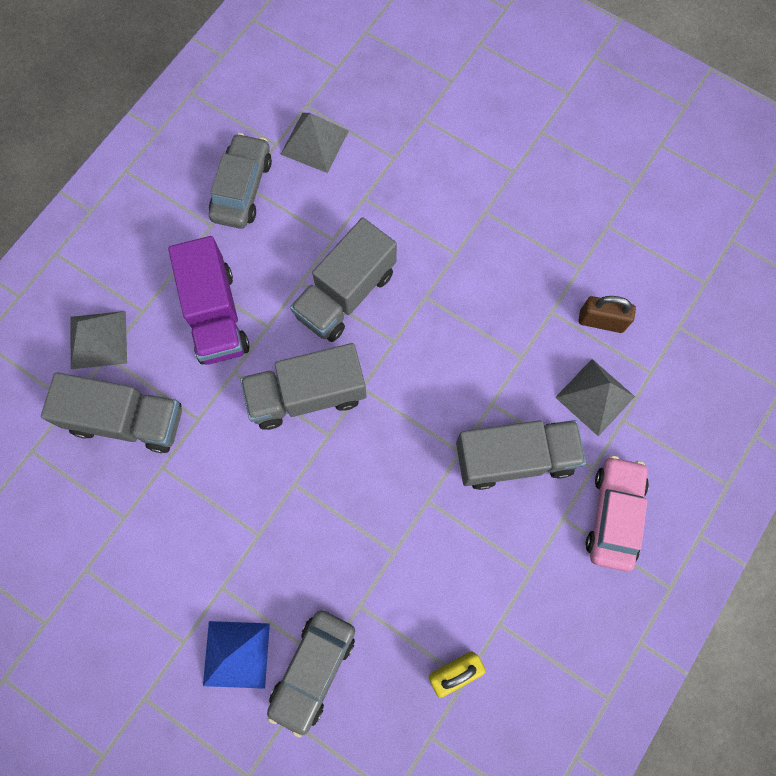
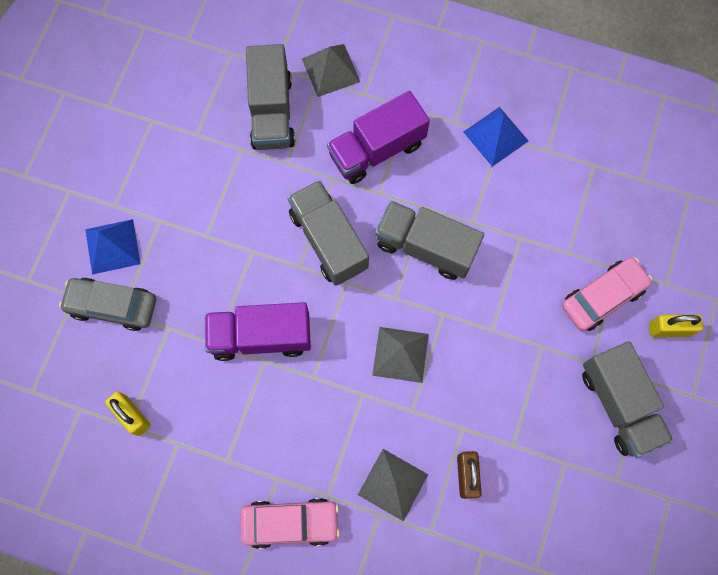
camera: 75 degrees right, 0 degrees up
(242, 188) = (496, 136): grey car -> blue pyramid
(314, 142) = (559, 182): grey pyramid -> grey pyramid (400, 354)
(398, 498) = (261, 336): none -> purple truck
(449, 140) = (602, 297): none -> pink car
(498, 92) = (669, 329): none -> yellow padlock
(514, 458) = (319, 425): grey truck -> grey truck (619, 404)

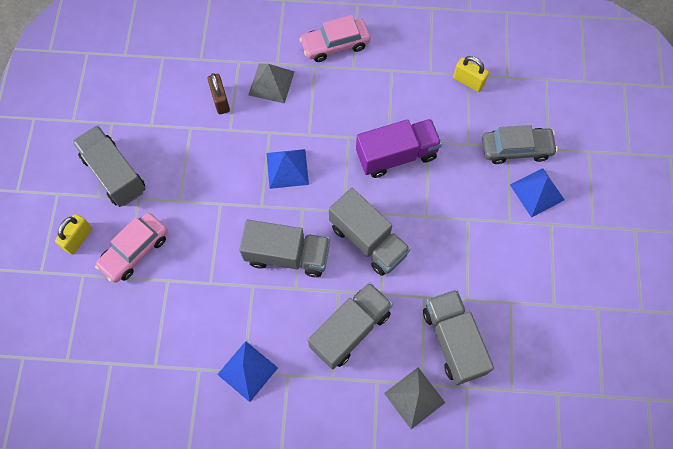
camera: 165 degrees right, 5 degrees down
(377, 149) = (350, 330): purple truck -> grey truck
(400, 354) = (287, 168): grey pyramid -> blue pyramid
(669, 329) = (78, 239): yellow padlock -> yellow padlock turned 45 degrees counterclockwise

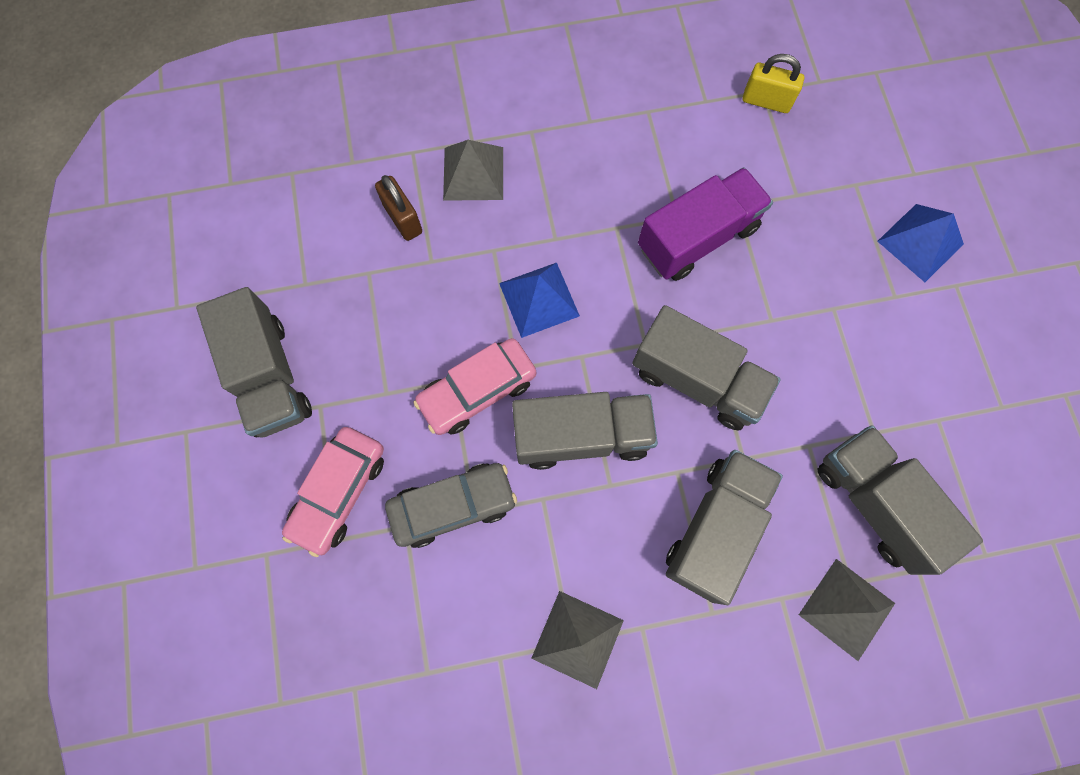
camera: 15 degrees left, 5 degrees up
(78, 239) = (241, 496): yellow padlock -> none
(114, 174) = (269, 376): grey truck -> grey truck turned 150 degrees counterclockwise
(247, 371) = (577, 639): blue pyramid -> grey pyramid
(335, 45) = (552, 92): pink car -> pink car (477, 391)
(516, 149) = (868, 185): grey car -> grey car (453, 506)

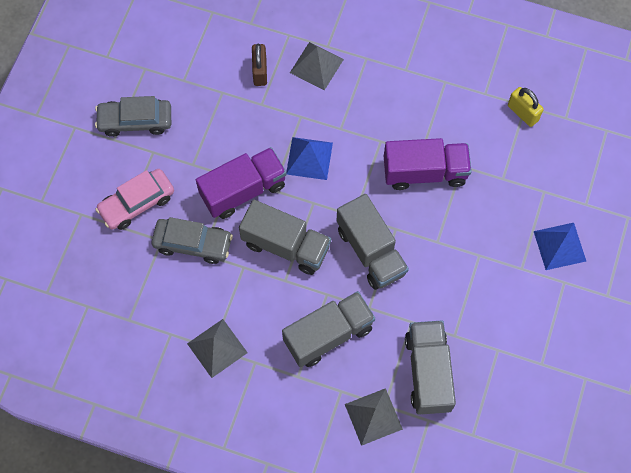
camera: 30 degrees right, 5 degrees down
(269, 376) = (135, 121): grey truck -> grey car
(477, 391) = (243, 190): pink car -> purple truck

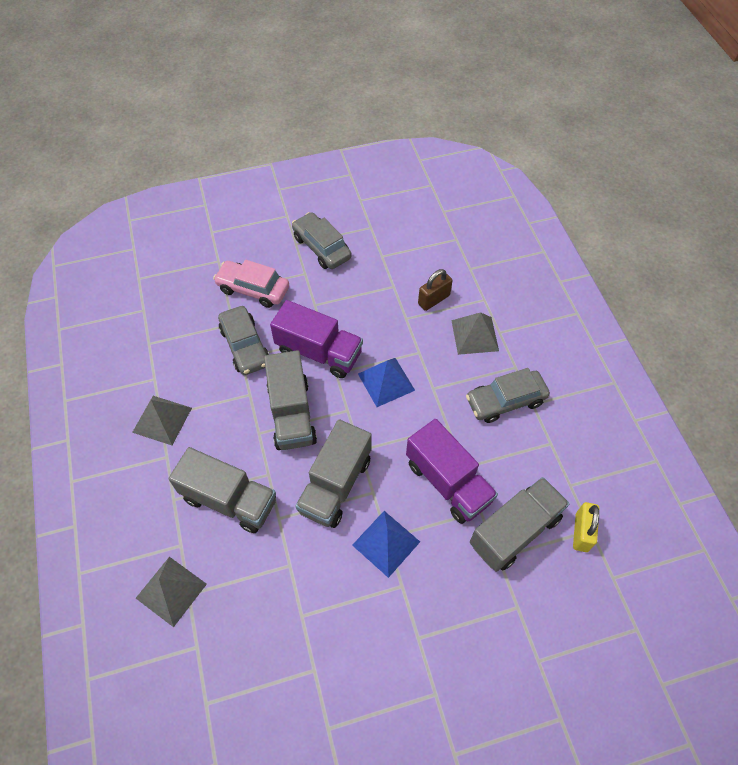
camera: 55 degrees right, 10 degrees down
(389, 86) = (505, 401): none -> grey car
(428, 372) = (247, 614): grey truck -> grey truck (514, 531)
(560, 246) = (471, 663): blue pyramid -> blue pyramid (386, 543)

